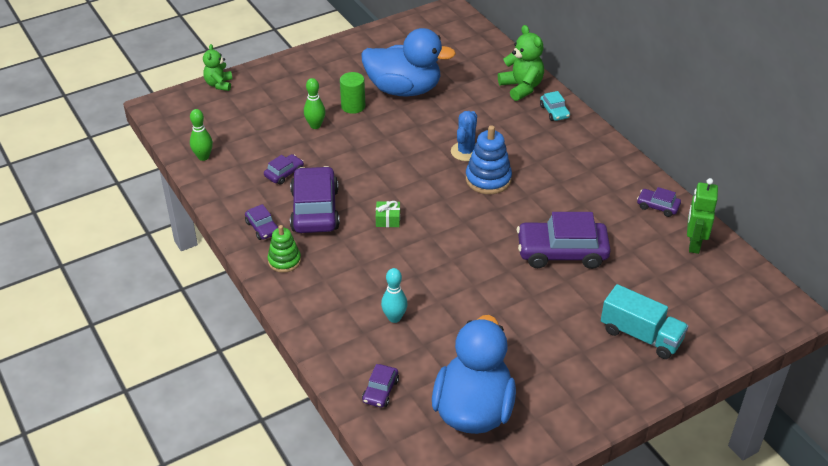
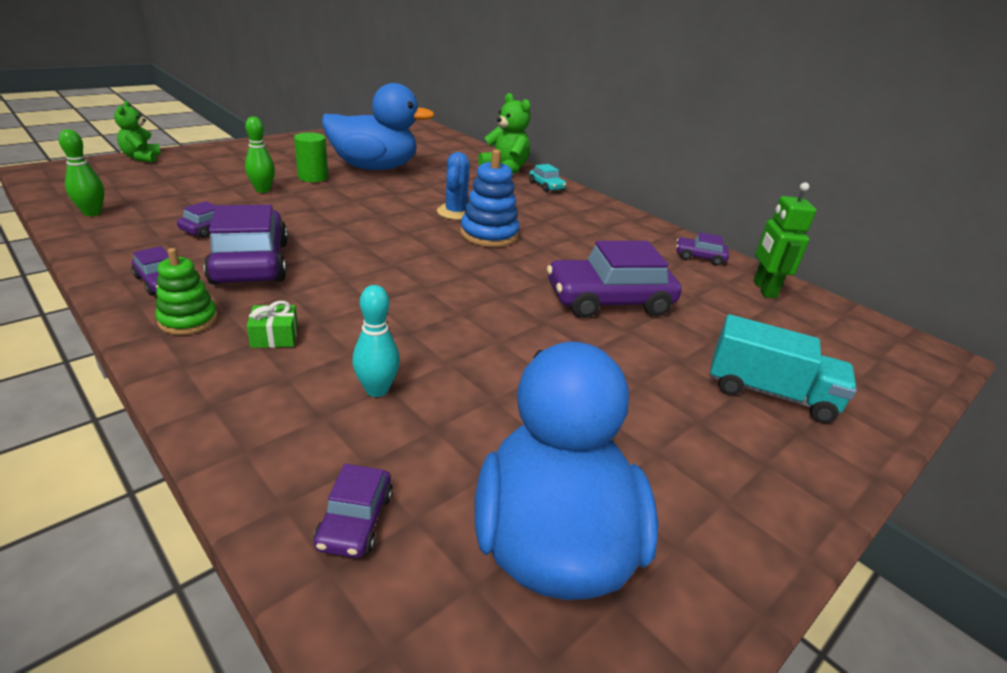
camera: 15 degrees left, 10 degrees down
(388, 219) = (360, 271): green gift -> green gift (274, 336)

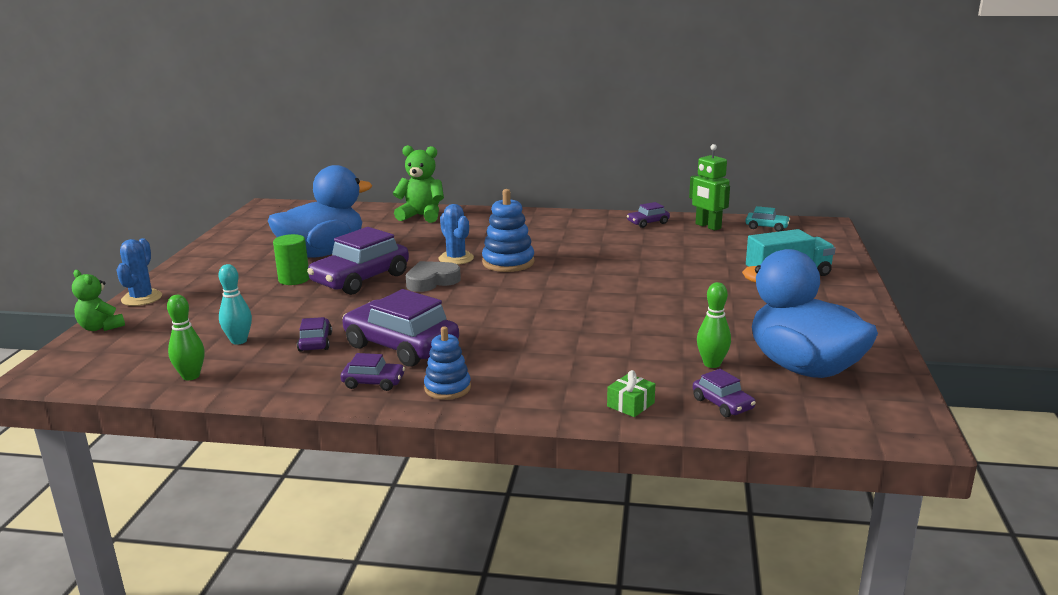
camera: 35 degrees left, 10 degrees down
(188, 320) = (447, 388): green stacking toy -> blue stacking toy
(206, 150) = (142, 298): none -> blue cactus
(262, 190) = (280, 304): green bowling pin -> green bowling pin (712, 364)
(274, 336) = (517, 369): green gift -> green gift (630, 405)
(377, 390) = (625, 361): turquoise bowling pin -> turquoise bowling pin (239, 341)
(395, 222) = (431, 281): none -> grey heart
(546, 186) = (475, 216): turquoise car -> turquoise car (766, 227)
(609, 301) = (647, 267): purple car -> purple car (360, 279)

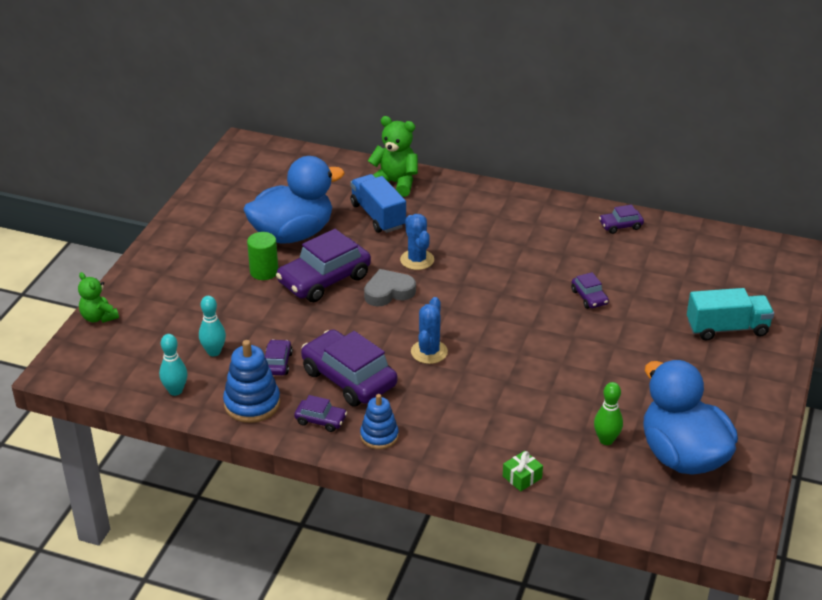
camera: 10 degrees right, 15 degrees up
(142, 298) = (130, 281): blue cactus -> blue cactus (429, 352)
(191, 376) = (175, 391): green bowling pin -> turquoise bowling pin
(409, 235) = (378, 216): none -> blue truck
(508, 262) = (465, 273): blue stacking toy -> blue stacking toy (252, 404)
(708, 226) = (679, 240): green robot -> none
(722, 404) = (597, 488): purple car -> purple car (589, 297)
(766, 227) = (740, 249): turquoise car -> none

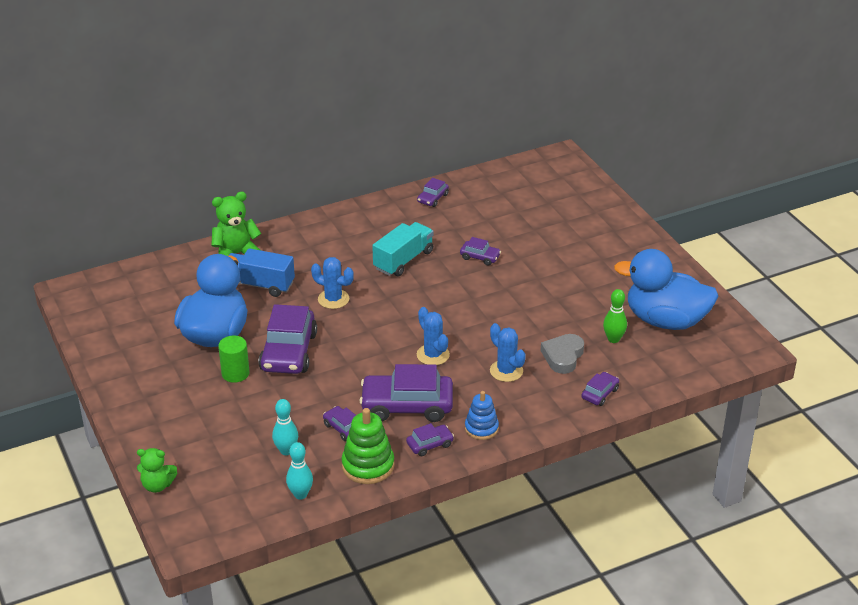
camera: 45 degrees left, 0 degrees up
(252, 404) = (368, 466): blue stacking toy -> green stacking toy
(388, 292) = (347, 333): grey heart -> grey heart (563, 356)
(469, 404) = (506, 371): none -> blue cactus
(522, 477) = (600, 393): green gift -> purple car
(727, 328) = (585, 228): turquoise truck -> turquoise truck (403, 260)

